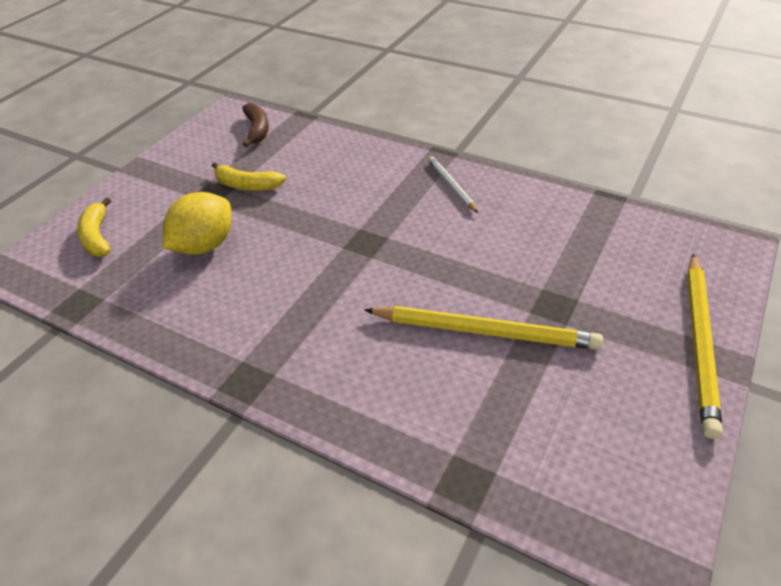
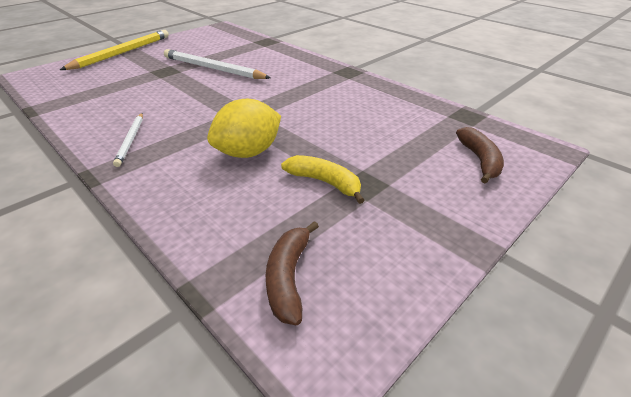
camera: 165 degrees left, 5 degrees down
(97, 236) = (480, 160): yellow banana -> brown banana
(204, 246) = (372, 134): yellow lemon -> yellow lemon (248, 152)
(484, 331) = (213, 68): yellow pencil -> white pencil

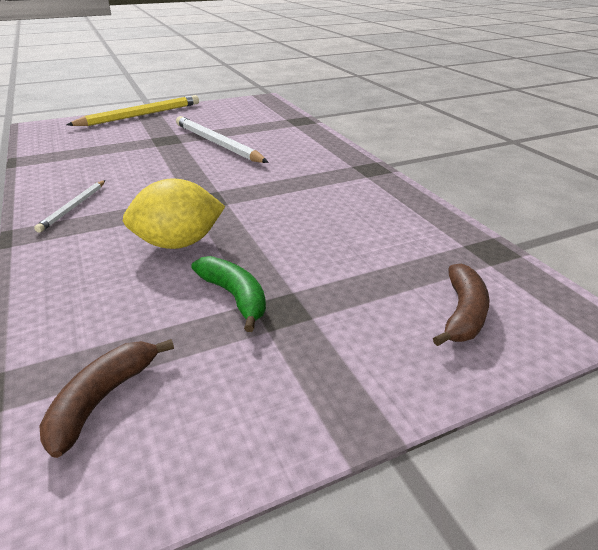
camera: 20 degrees right, 5 degrees down
(325, 182) = (235, 297): yellow banana -> green banana

